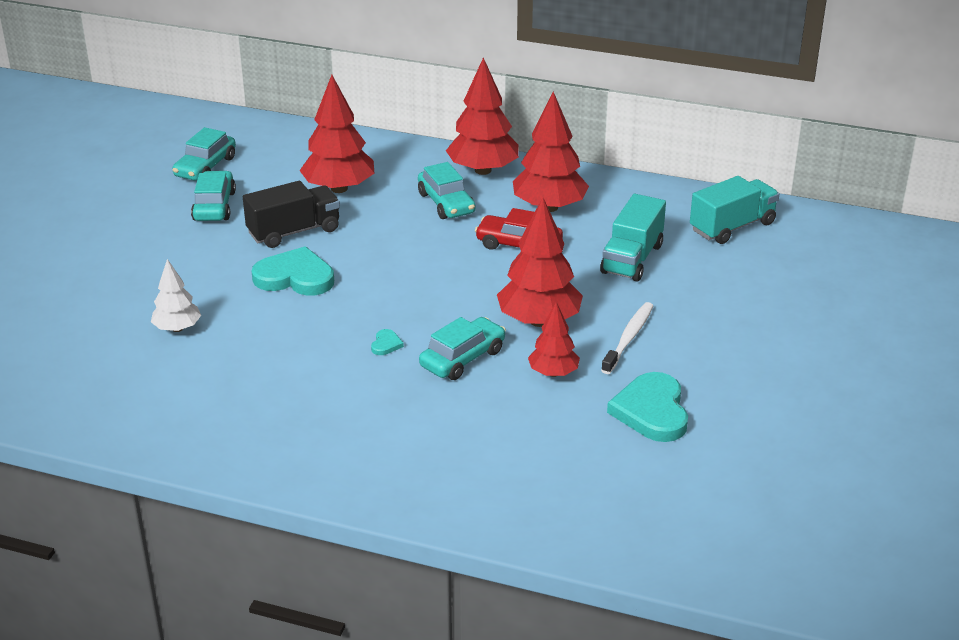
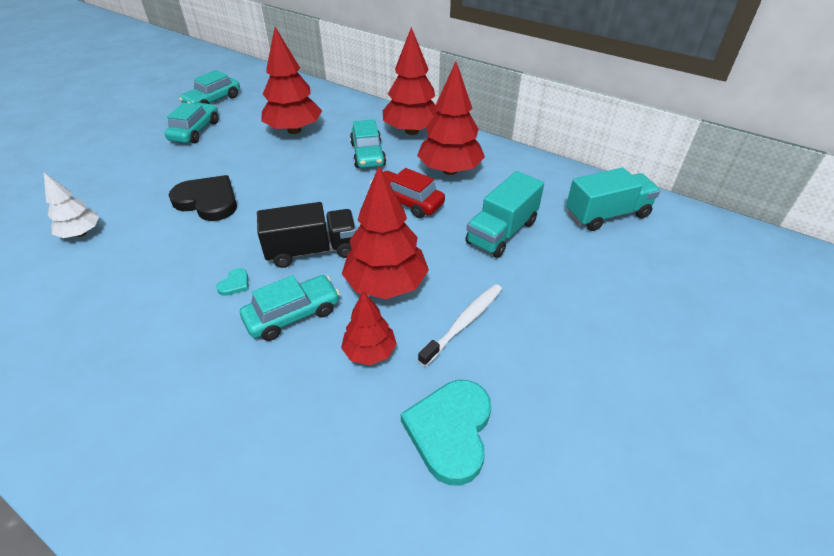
camera: 15 degrees right, 10 degrees up
(294, 232) = (236, 160): black truck -> black truck (312, 250)
(295, 277) = (208, 201): turquoise heart -> black heart

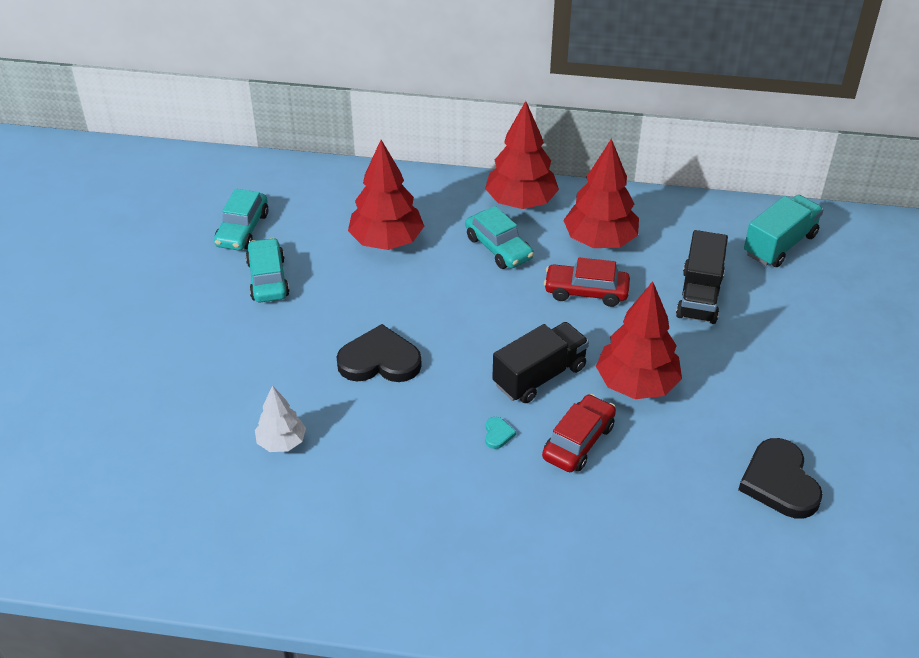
camera: 25 degrees left, 0 degrees up
(293, 314) = (578, 441): turquoise car -> red car
(369, 352) = (671, 448): red tree -> none
(450, 431) = (779, 482): turquoise heart -> black heart
(463, 323) = (728, 395): white toothbrush -> none
(502, 232) = (699, 296): turquoise truck -> black truck

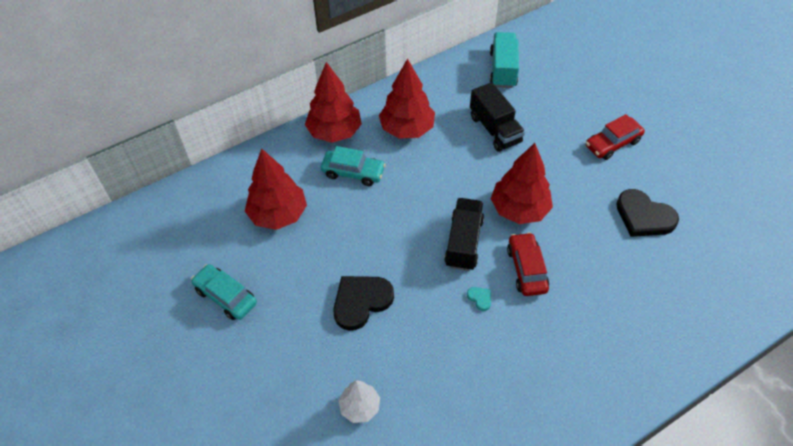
camera: 40 degrees left, 10 degrees up
(242, 229) = (168, 272): turquoise car -> none
(586, 292) = (433, 168): red car -> red car (612, 144)

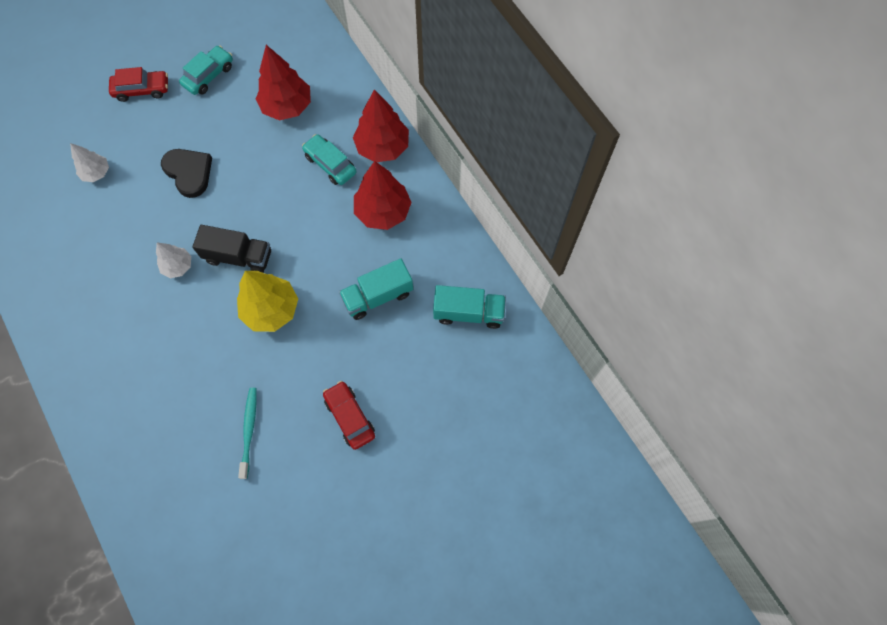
camera: 90 degrees right, 15 degrees up
(353, 172) = (330, 164): turquoise car -> turquoise car turned 120 degrees clockwise
(480, 298) = (178, 266): turquoise heart -> white tree
(495, 129) = (378, 296): black truck -> turquoise truck
(519, 209) = (271, 309): red tree -> yellow tree
(526, 269) = (202, 309): red car -> red car (142, 90)
(643, 216) = (249, 431): black heart -> turquoise toothbrush

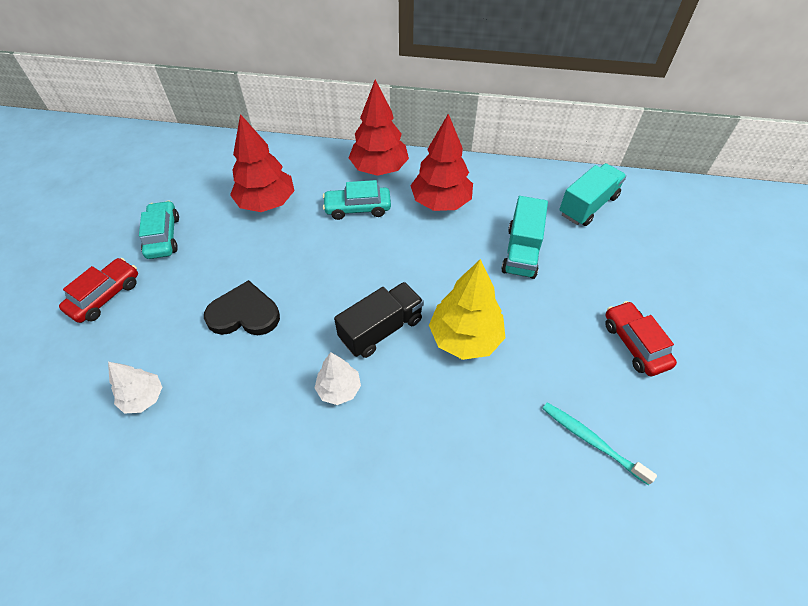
camera: 50 degrees left, 15 degrees down
(349, 417) = (634, 344): red car -> red car turned 60 degrees clockwise

